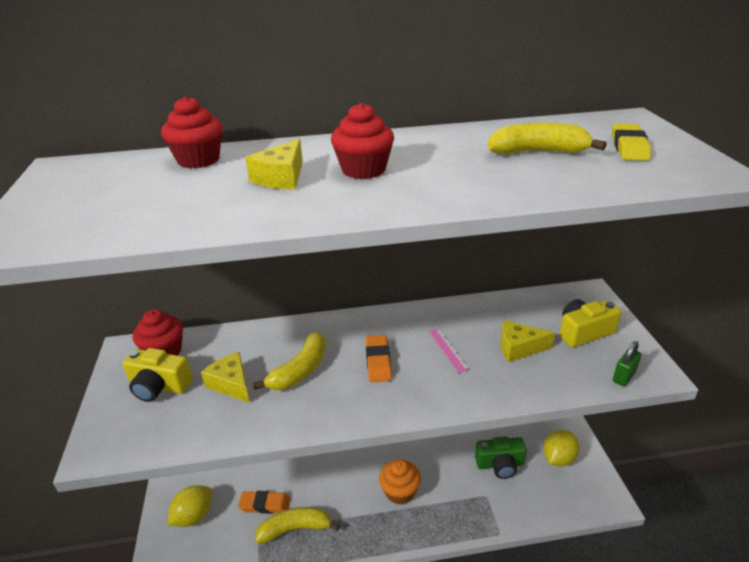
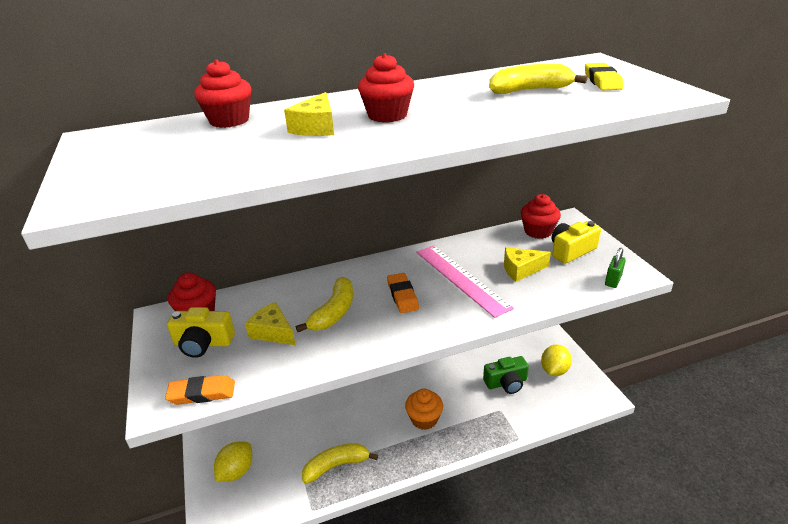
camera: 10 degrees left, 0 degrees up
(265, 505) = (303, 450): orange eraser -> orange eraser (202, 393)
(448, 350) = (461, 279): pink ruler -> pink ruler, size x2.19
(551, 303) = (538, 231): none -> red cupcake

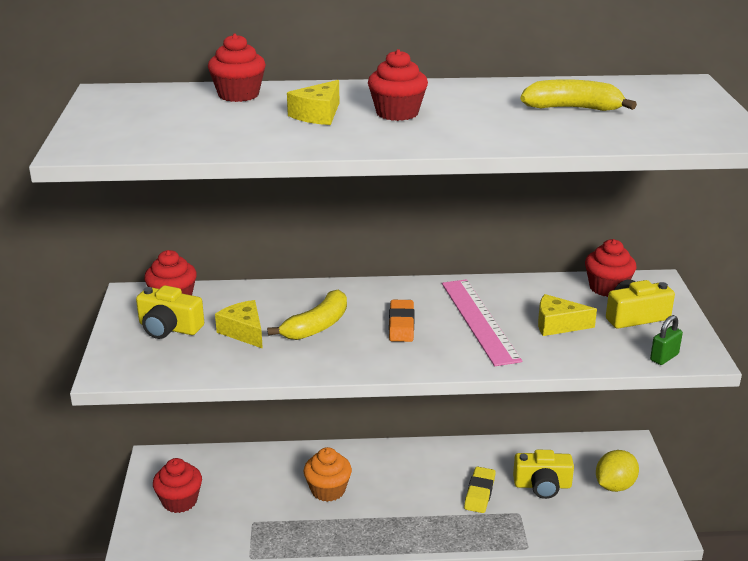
camera: 15 degrees right, 5 degrees down
(202, 393) = (152, 371): orange eraser -> none
(236, 471) = (179, 501): yellow lemon -> red cupcake
(336, 465) = (294, 522): yellow banana -> none
(424, 419) = (418, 500): orange cupcake -> orange cupcake (328, 490)
(506, 383) = (542, 485): green camera -> yellow camera
(602, 81) = (666, 110): yellow eraser -> yellow eraser (479, 493)

